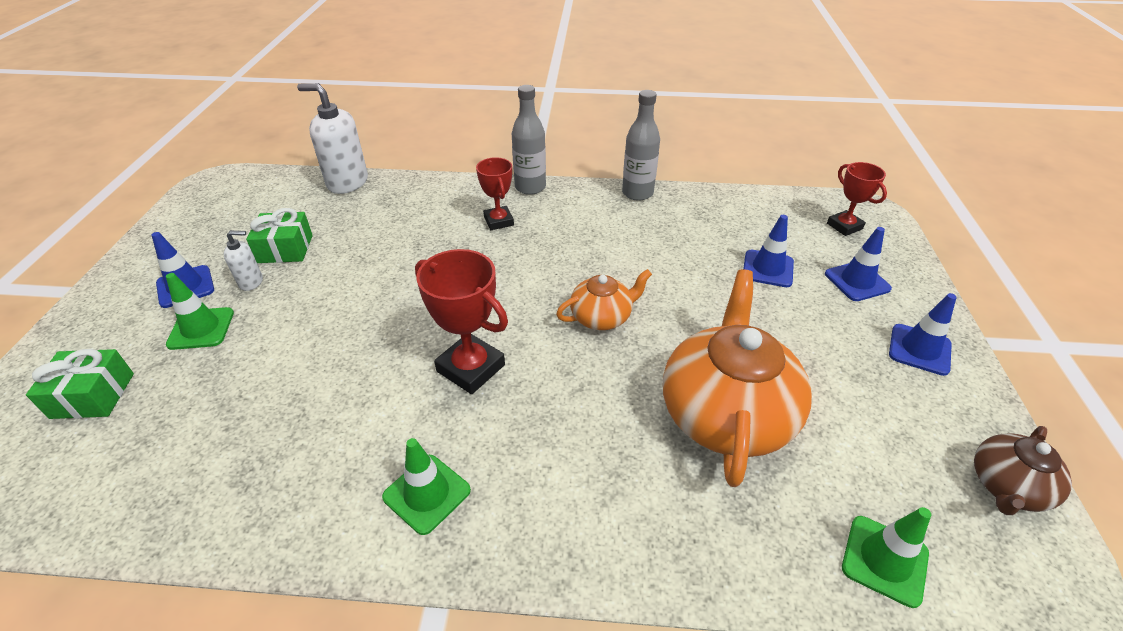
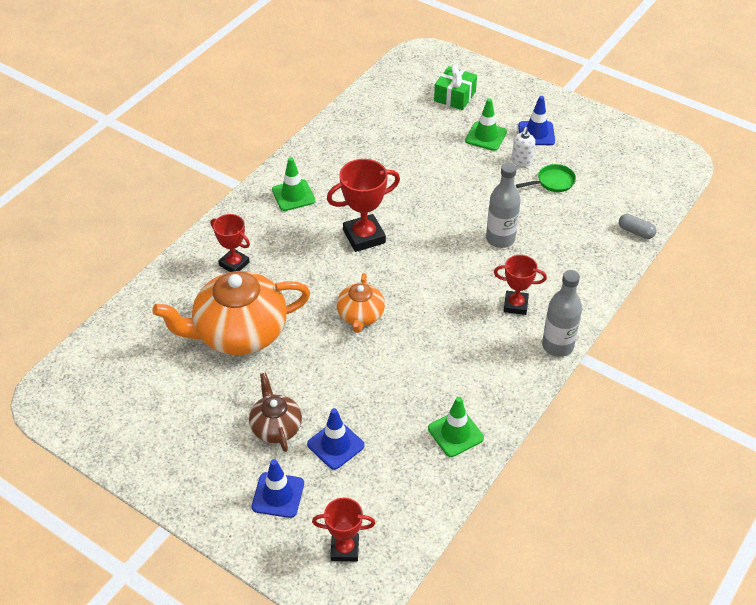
camera: 120 degrees right, 5 degrees up
(285, 249) = (553, 182): green gift -> green pan
(347, 183) = (636, 232): white soap dispenser -> grey capsule
(622, 490) = (234, 264): none -> red trophy
(637, 193) = (500, 419): grey bottle -> grey bottle (500, 239)
(726, 413) = (239, 332): orange teapot -> orange teapot turned 120 degrees clockwise
(884, 560) = (115, 339): green traffic cone -> green traffic cone (455, 433)
(919, 349) = (193, 474): blue traffic cone -> none
(1007, 487) = (90, 425): brown teapot -> brown teapot (276, 427)

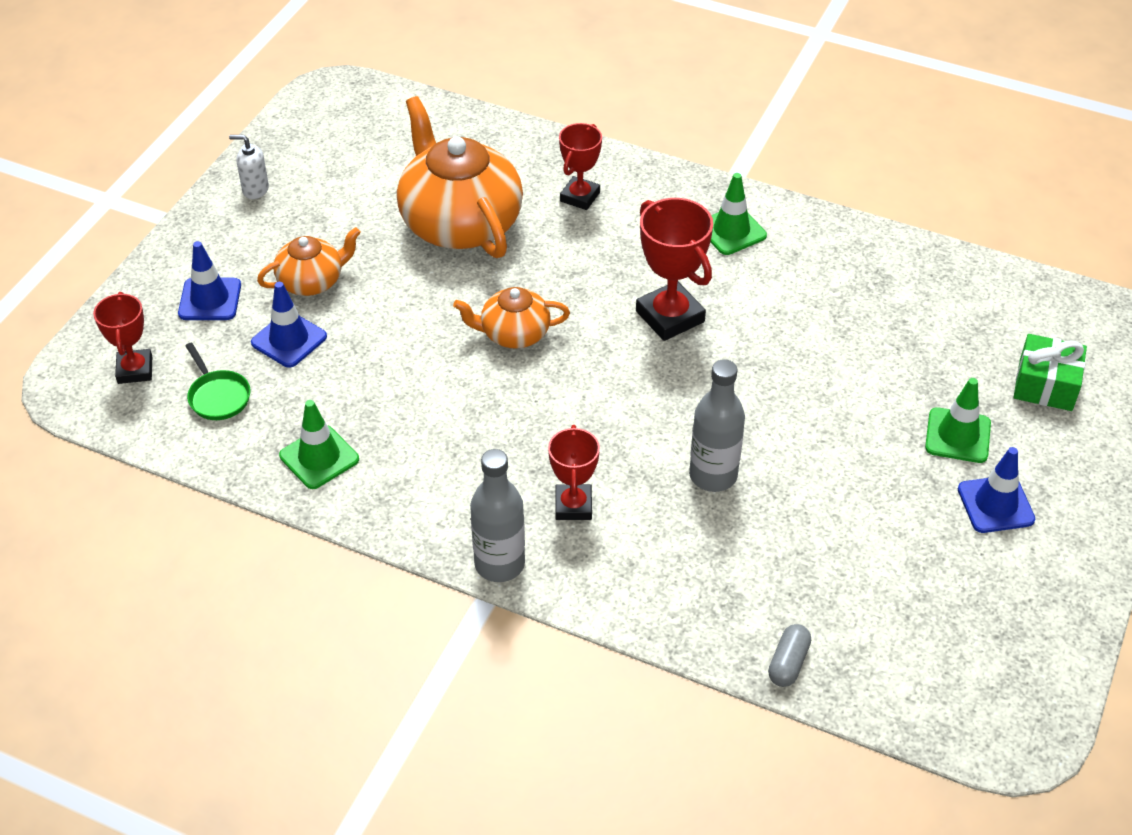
camera: 80 degrees right, 0 degrees up
(276, 427) = (312, 281): brown teapot -> orange teapot
(521, 161) = (912, 489): white soap dispenser -> white soap dispenser (255, 189)
(553, 182) = (875, 536): green pan -> green pan (218, 396)

